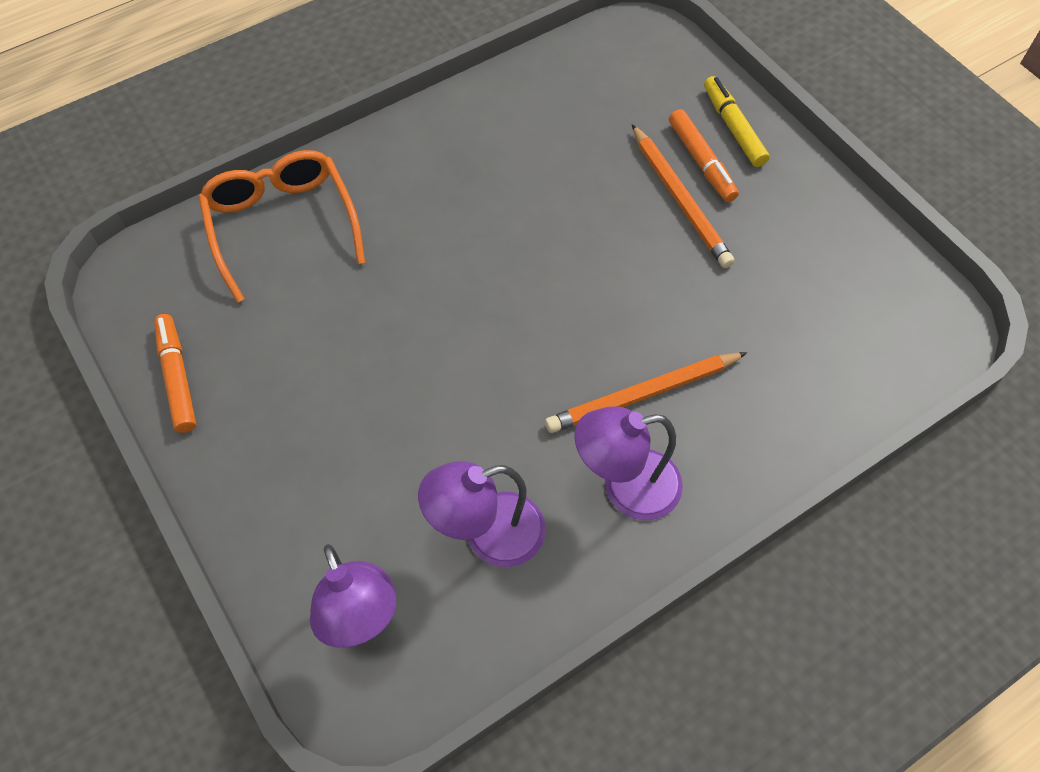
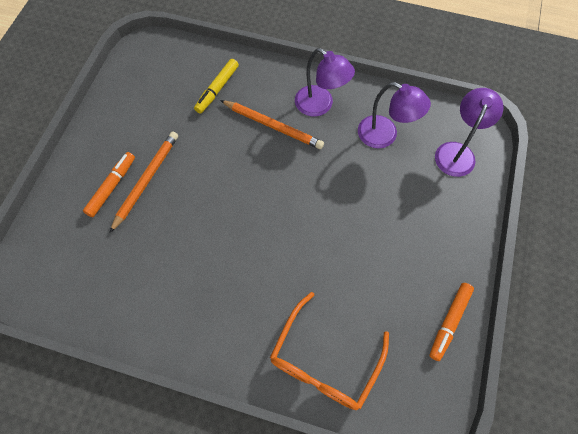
camera: 130 degrees left, 5 degrees up
(733, 127) = (74, 187): yellow marker -> yellow marker (217, 89)

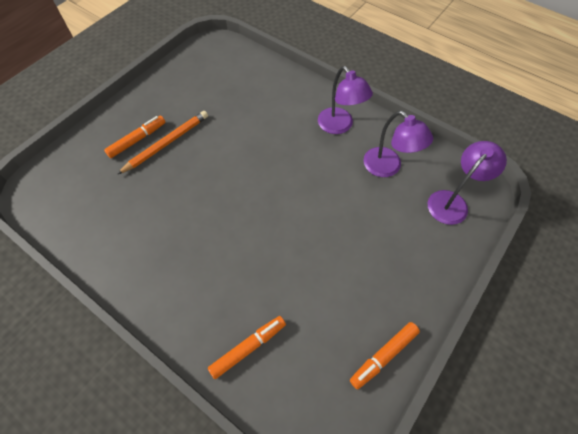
camera: 20 degrees right, 5 degrees down
(217, 89) = (257, 89): yellow marker -> none
(273, 126) = (290, 131): orange pencil -> none
(325, 361) = (248, 347): orange glasses -> orange marker

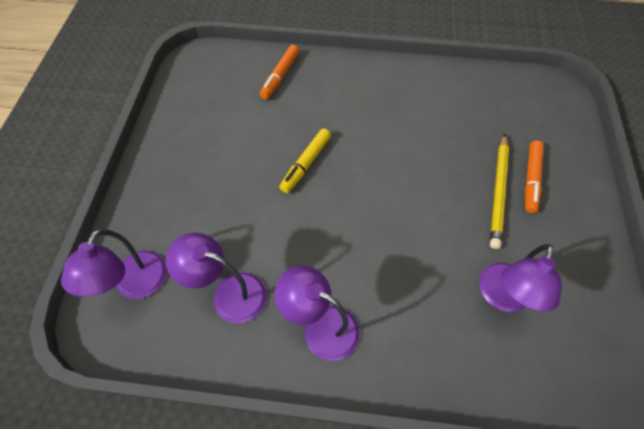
camera: 150 degrees right, 0 degrees up
(167, 143) = (498, 191): orange pencil -> yellow pencil
(227, 94) = (501, 297): none -> purple lamp
(285, 232) = (305, 164): none -> yellow marker
(383, 356) = (173, 114): orange marker -> none

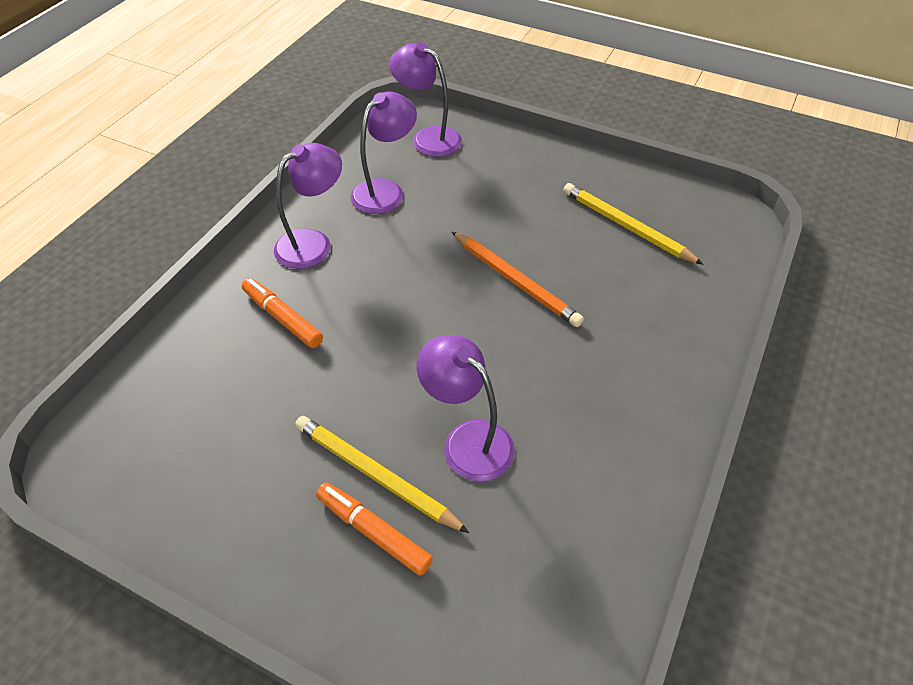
camera: 110 degrees right, 10 degrees down
(224, 113) = (626, 226): none -> yellow pencil
(280, 76) = (683, 293): orange marker -> orange marker (282, 318)
(305, 164) = (515, 281): yellow marker -> orange pencil
(501, 297) = (240, 404): purple lamp -> purple lamp (467, 440)

